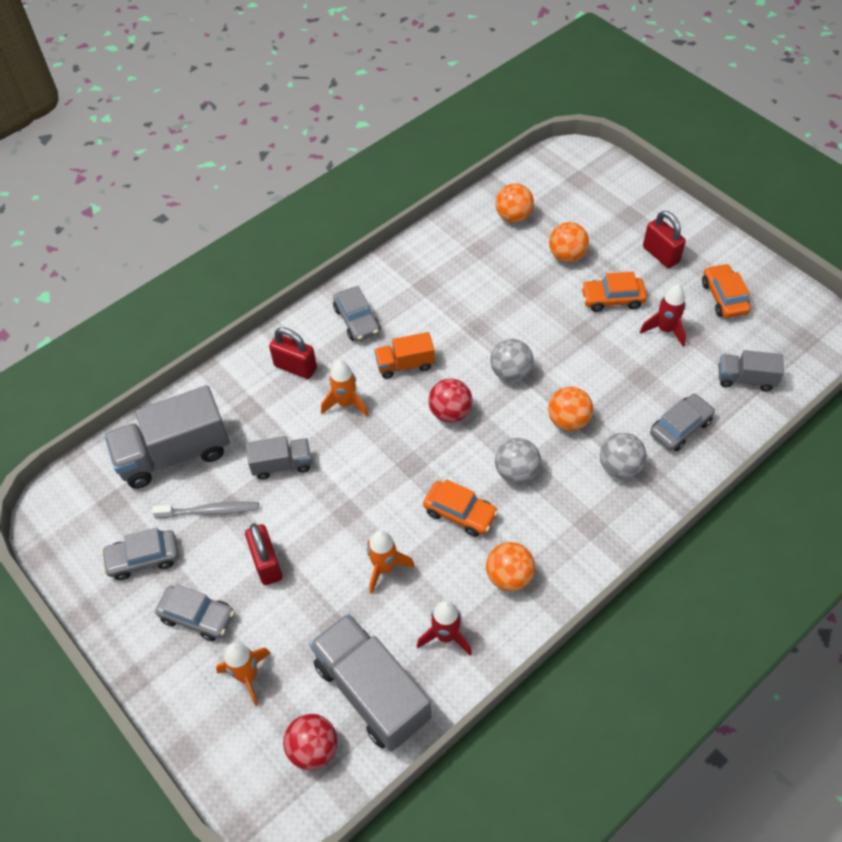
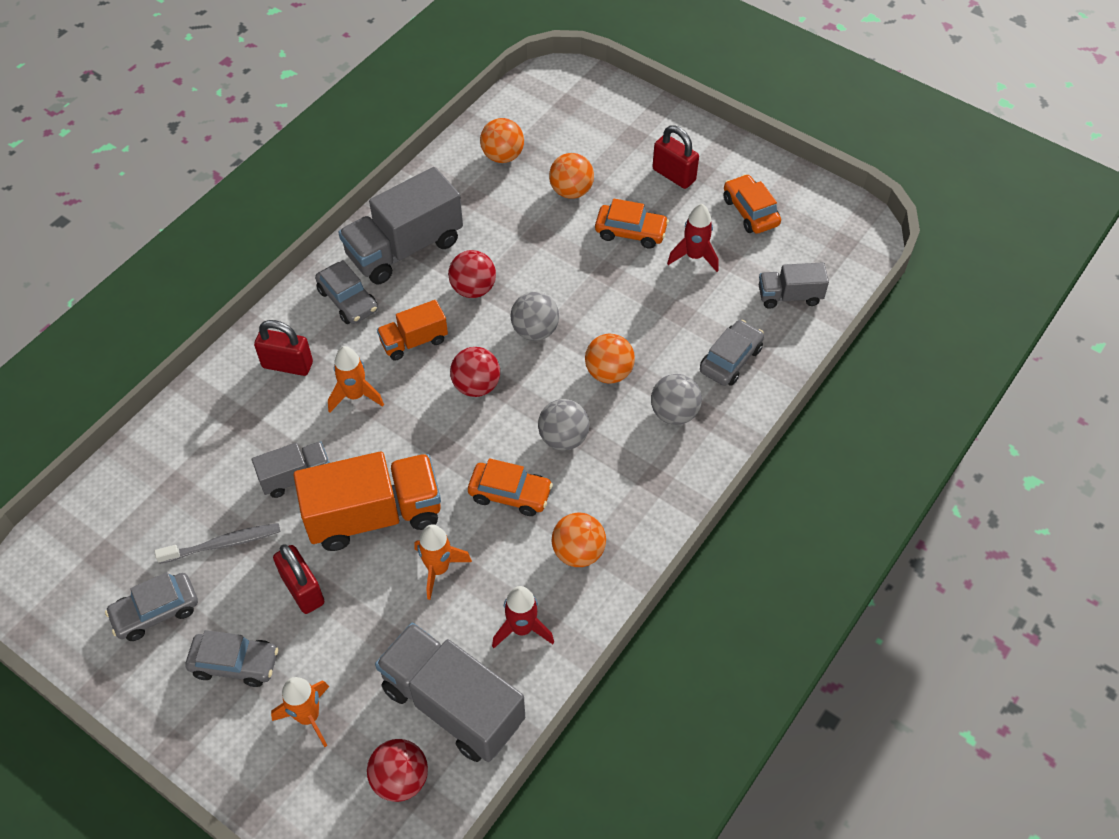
camera: 15 degrees left, 0 degrees up
(174, 454) = (166, 487): grey truck -> grey truck (404, 248)
(340, 510) = (374, 515): none -> orange truck
(465, 327) = (473, 289): none -> red ball
(612, 299) = (630, 232): orange car -> orange car turned 150 degrees counterclockwise

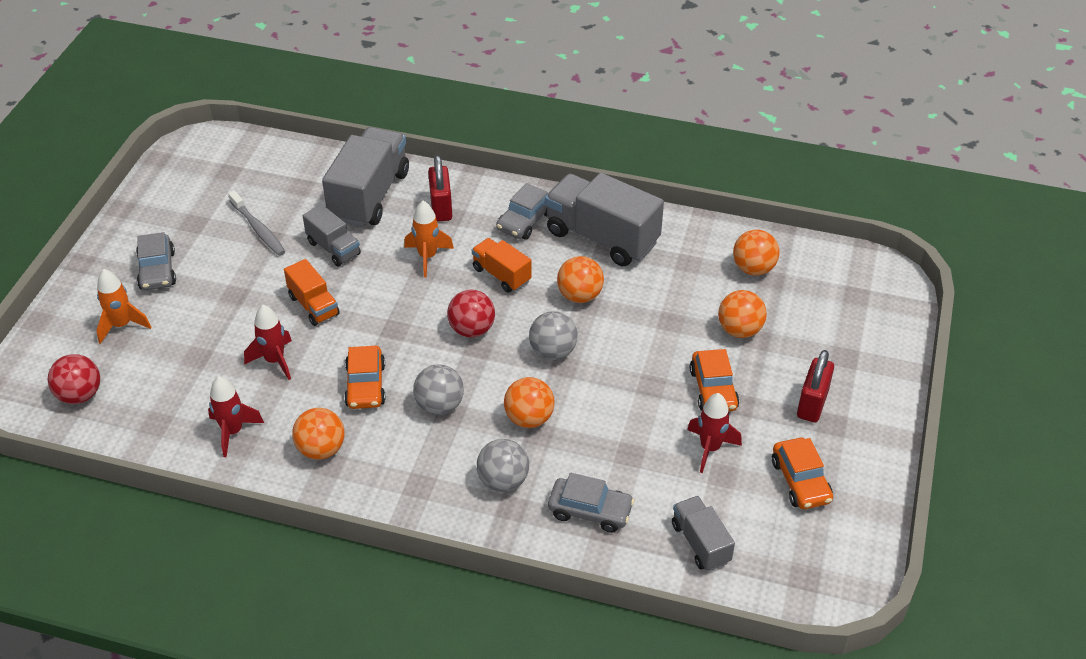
camera: 70 degrees right, 10 degrees down
(156, 612) = (189, 214): grey car -> none
(303, 589) = (231, 286): red padlock -> none
(374, 515) = (313, 305): orange truck -> orange truck, size x0.54
(438, 569) = (275, 361): orange rocket -> red rocket
(453, 704) = (151, 407): grey truck -> grey truck (369, 196)
(473, 289) = (580, 295): red ball -> orange ball
(750, 211) = (800, 481): orange car -> orange car turned 120 degrees clockwise

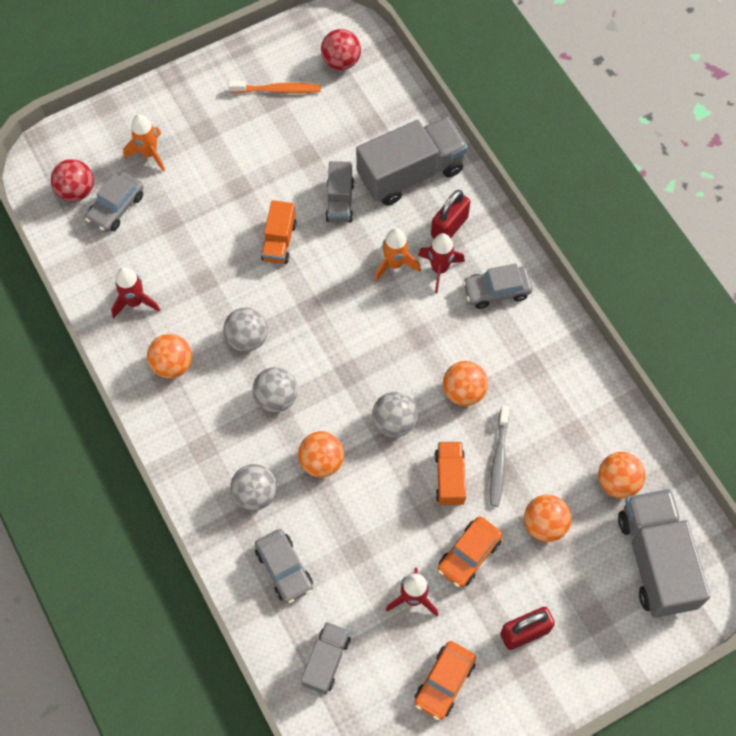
camera: 45 degrees right, 20 degrees up
(157, 270) = (211, 124): grey car -> grey car (116, 207)
(191, 214) = (278, 90): none -> orange toothbrush
(258, 229) = (307, 141): grey toothbrush -> grey toothbrush (499, 460)
(275, 361) = (212, 267): red rocket -> red rocket (439, 269)
(366, 385) = (247, 338): orange car -> grey ball
(472, 329) = (360, 354): red ball -> red ball (341, 61)
(501, 275) = (428, 325): orange truck -> orange truck (449, 478)
(602, 237) = (535, 354): grey truck -> grey truck (656, 560)

